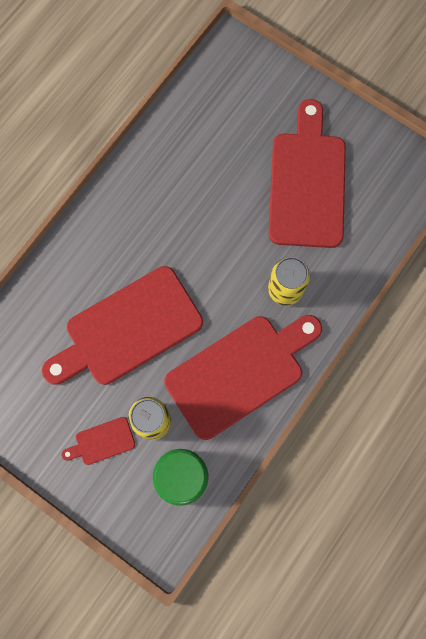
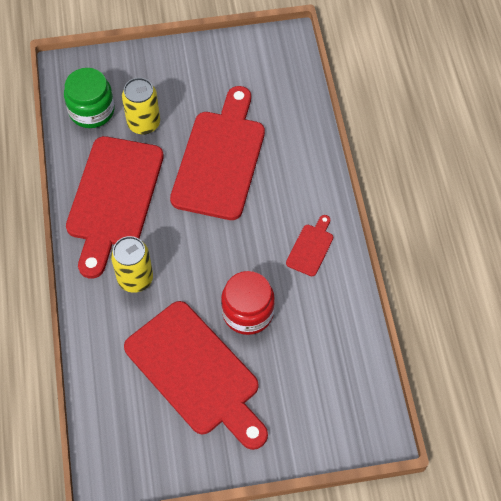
camera: 135 degrees right, 15 degrees down
(102, 442) = (164, 87): red cutting board -> red cutting board (311, 247)
(232, 192) = (248, 312): none -> red jar

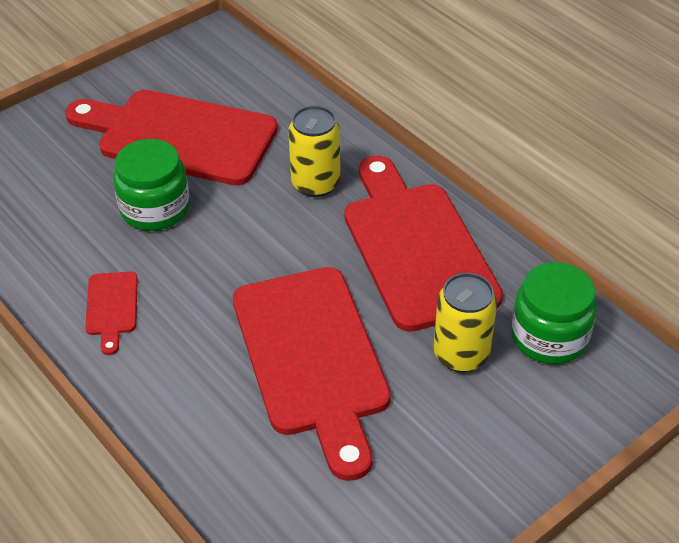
camera: 150 degrees right, 15 degrees down
(248, 312) = (155, 208): red jar -> green jar

